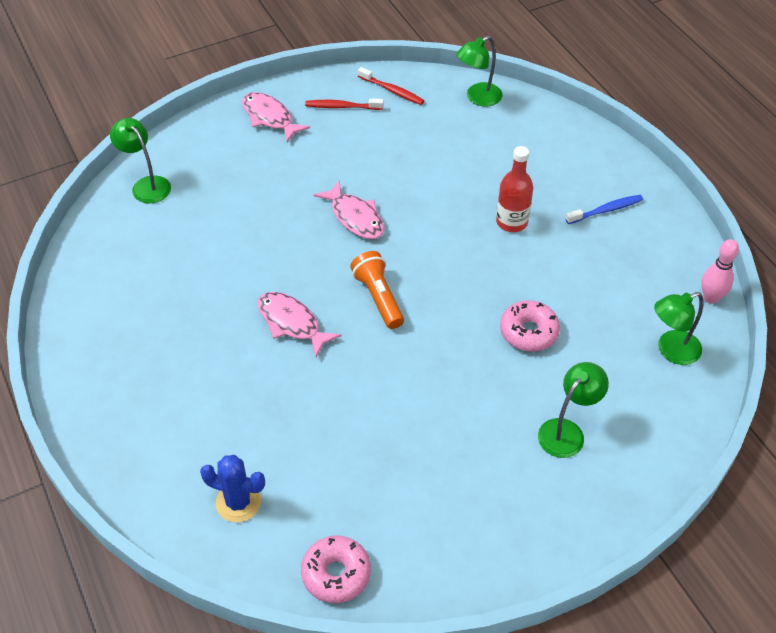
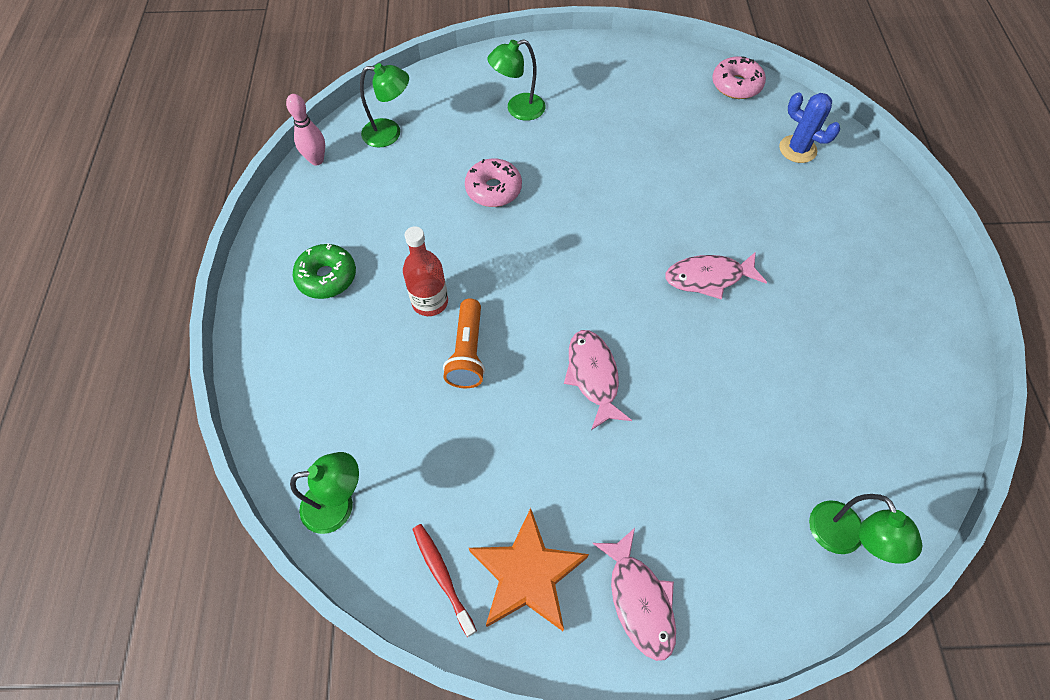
camera: 155 degrees left, 10 degrees up
(291, 323) = (708, 278): pink fish -> pink fish turned 105 degrees clockwise
(342, 107) = (527, 574): red toothbrush -> orange star
(378, 297) = (612, 272): orange flashlight -> orange flashlight (467, 352)
(605, 210) = (327, 277): blue toothbrush -> green donut

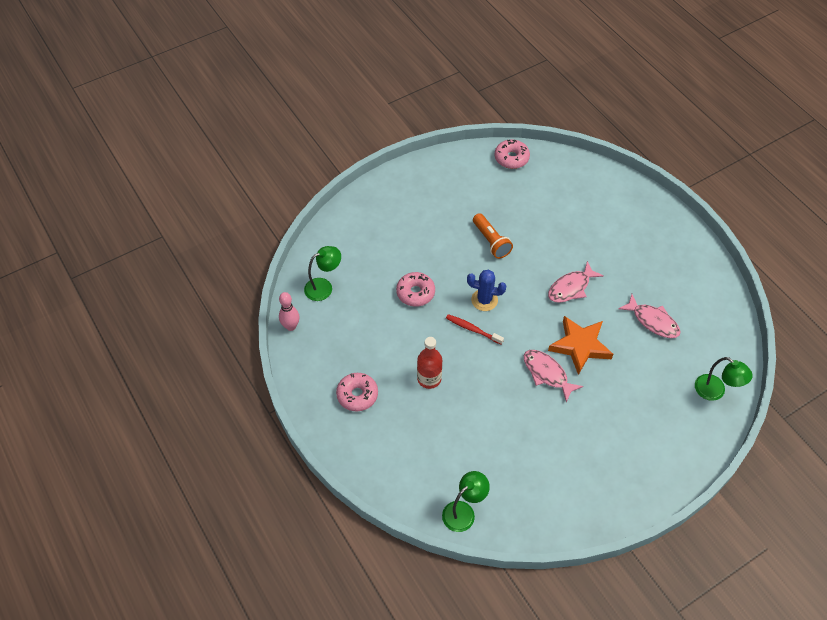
camera: 30 degrees left, 5 degrees down
(327, 277) = (357, 395): green donut -> pink donut
(442, 576) = (542, 515): red toothbrush -> red toothbrush (473, 329)
(467, 352) = (471, 396): orange flashlight -> orange flashlight (491, 241)
(518, 109) = (392, 234): green lamp -> none
(527, 574) = (583, 490): orange star -> orange star (580, 346)
(639, 600) = (642, 472): pink fish -> pink fish (653, 321)
(797, 149) = (571, 185): blue cactus -> blue cactus (484, 300)

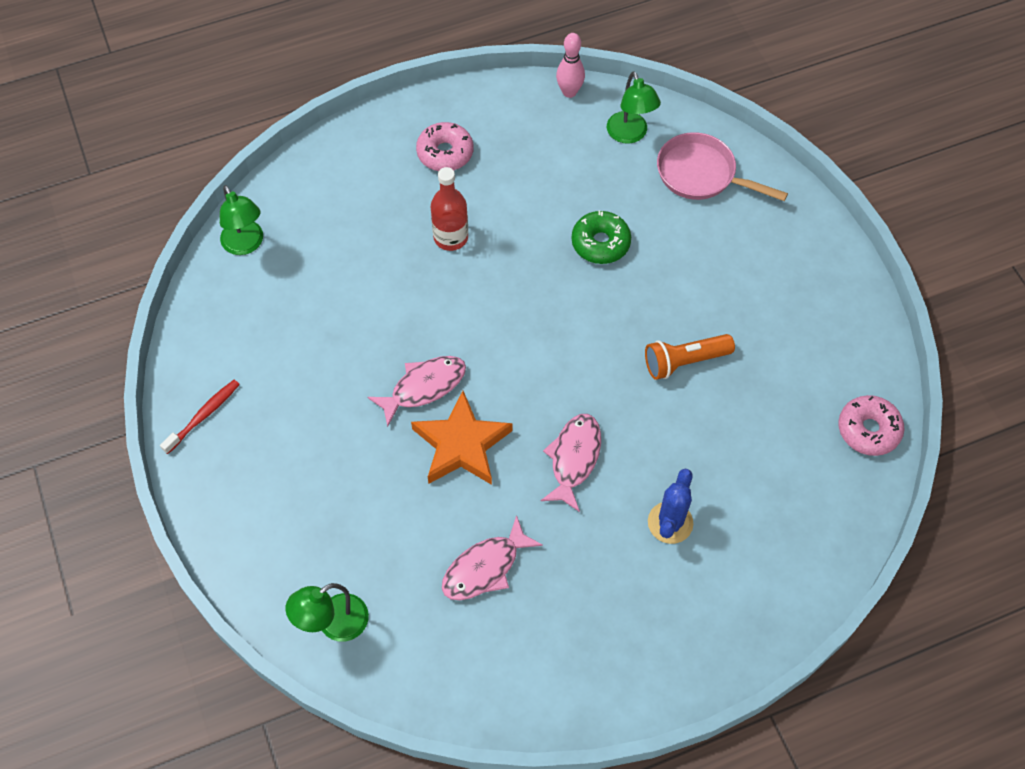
camera: 100 degrees right, 5 degrees up
(351, 245) = (701, 174): none -> pink pan
(415, 293) = (600, 243): pink donut -> green donut
(473, 329) = (521, 305): red toothbrush -> red toothbrush (203, 416)
(484, 300) = (571, 330): blue cactus -> blue cactus (670, 523)
(571, 288) = (574, 459): pink fish -> pink fish turned 45 degrees clockwise

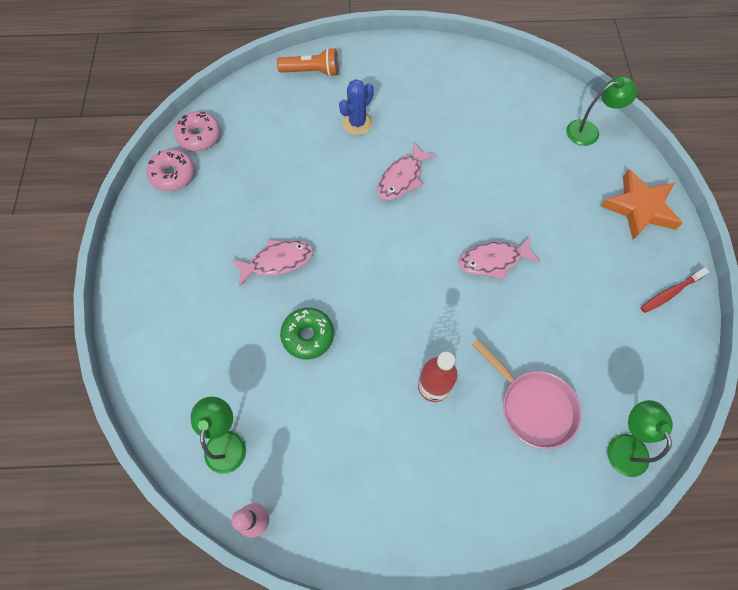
camera: 160 degrees left, 5 degrees up
(445, 153) = (410, 486): pink donut -> pink donut (173, 175)
(461, 445) = (477, 211): orange star -> orange star (639, 208)
(485, 567) = (484, 133): pink fish -> pink fish (277, 261)
(684, 361) = (293, 218): orange flashlight -> orange flashlight (312, 72)
(701, 174) = (188, 373): pink pan -> pink pan (533, 406)

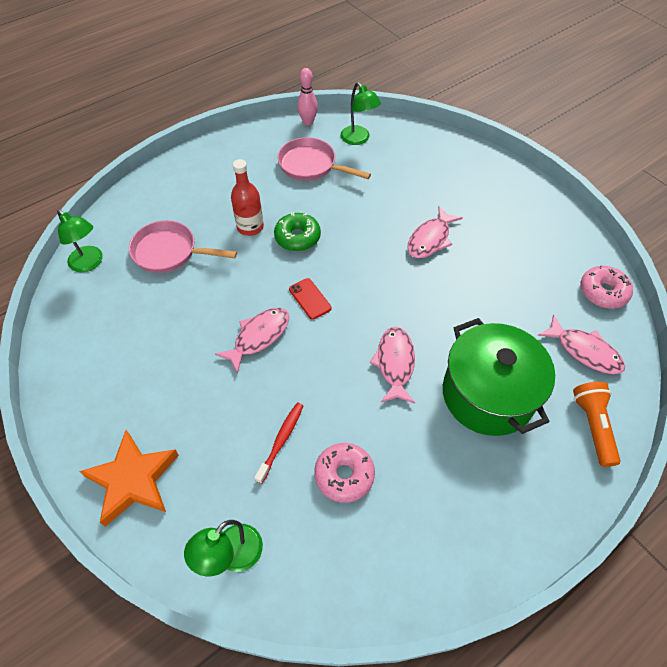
camera: 145 degrees right, 10 degrees down
(173, 175) = (579, 251): pink donut -> pink donut (344, 475)
(263, 110) = (584, 351): none -> pink fish
(308, 336) = (362, 209): green donut -> green donut (297, 237)
(311, 435) = (311, 165): none -> pink pan
(312, 72) = (593, 426): orange flashlight -> orange flashlight turned 120 degrees clockwise
(357, 123) = (488, 394): blue cactus -> green pot
(428, 269) = (310, 299): none -> red phone
(670, 292) = (76, 401): red toothbrush -> red toothbrush (281, 441)

